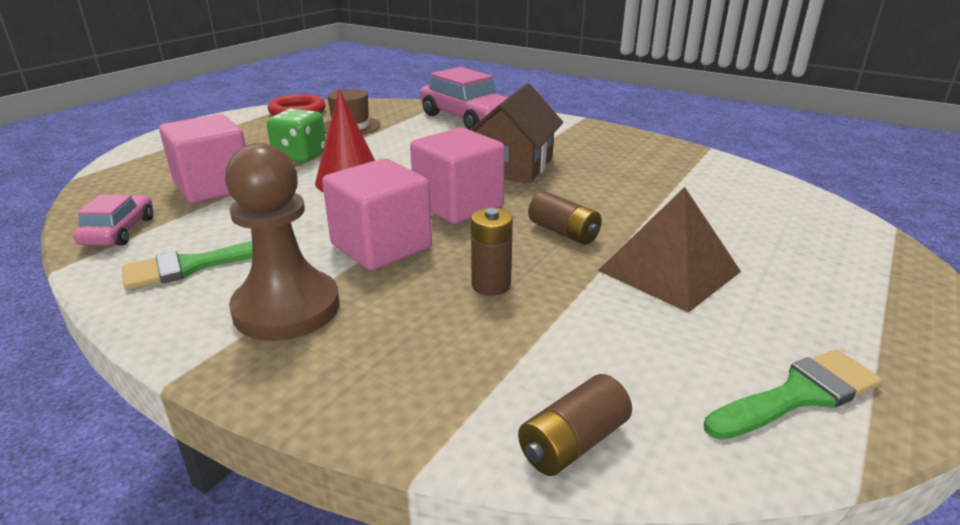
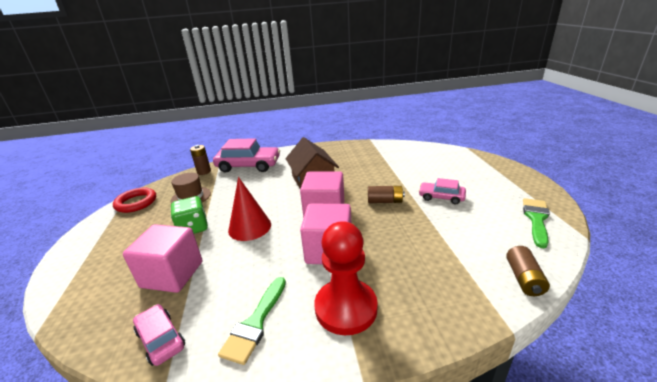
camera: 40 degrees left, 0 degrees up
(287, 308) = (346, 308): brown pawn -> red pawn
(491, 285) = (401, 239): brown battery -> brown battery (204, 172)
(669, 271) = (441, 197): brown pyramid -> pink car

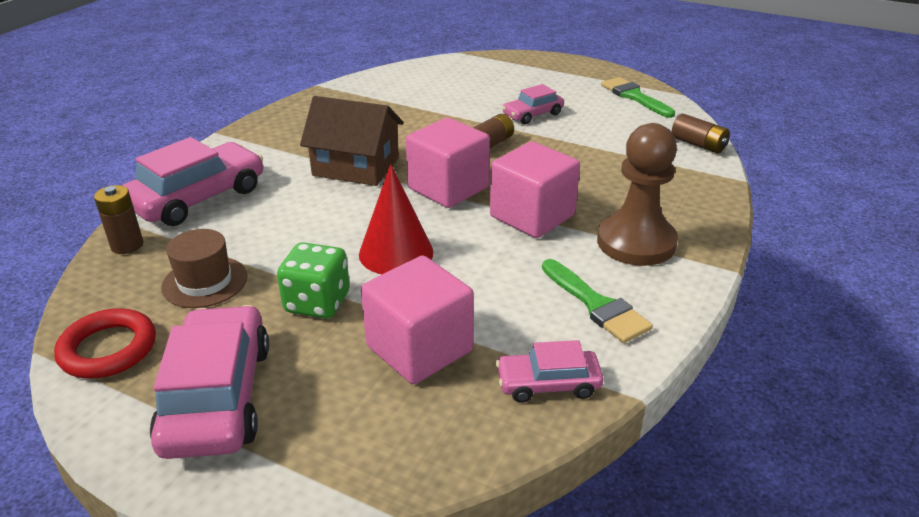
camera: 55 degrees left, 5 degrees up
(114, 239) = (217, 396): none -> pink car
(346, 308) = (636, 242): red pawn -> brown pawn

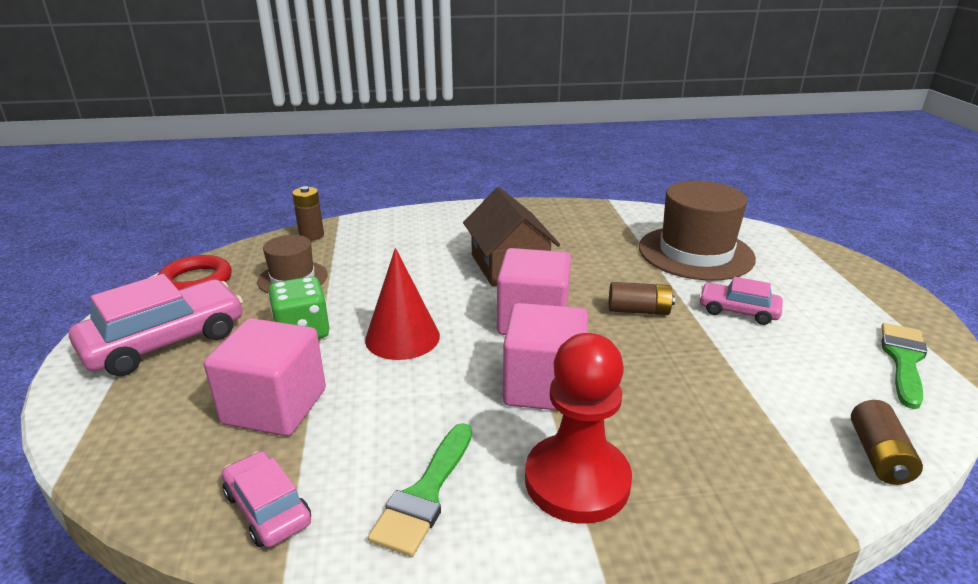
camera: 55 degrees right, 5 degrees down
(198, 198) = (391, 231): pink car -> none
(447, 93) = (695, 253): none -> brown hat
(636, 242) = (577, 481): brown pawn -> red pawn

